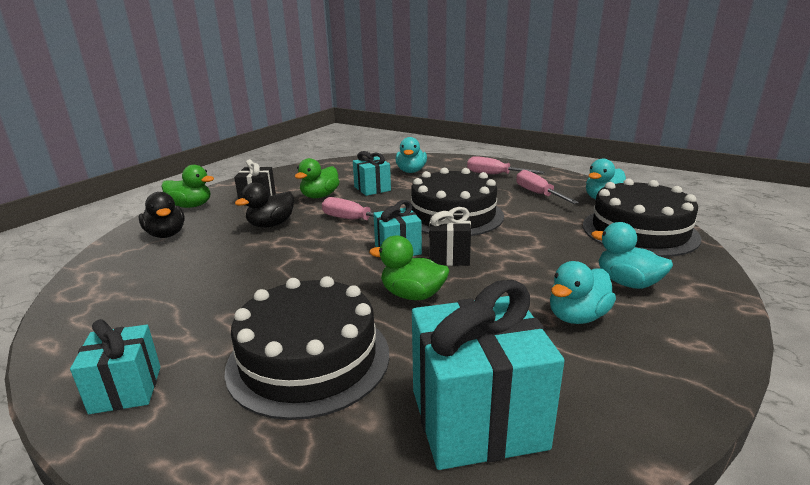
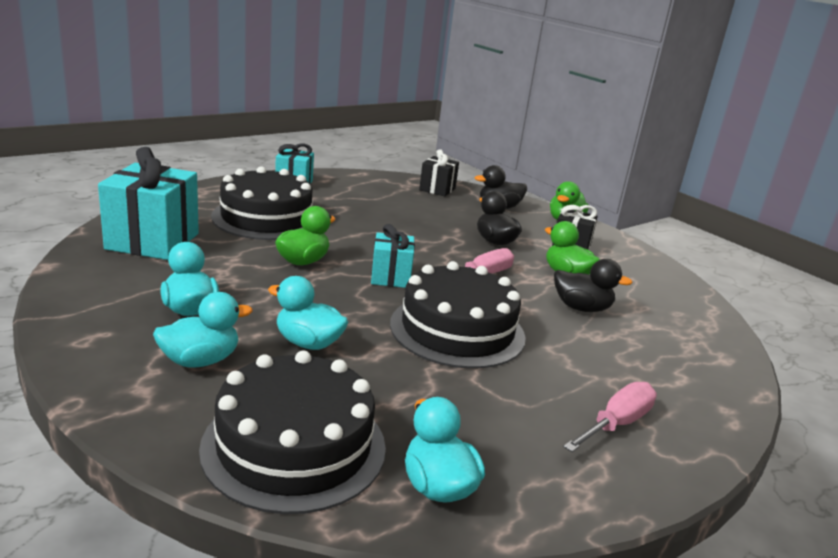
camera: 105 degrees right, 0 degrees up
(372, 189) = (581, 308): turquoise gift -> black duck
(411, 171) = (655, 354): turquoise duck -> turquoise duck (308, 343)
(449, 256) = (353, 294): black gift -> black gift (437, 189)
(538, 194) = (497, 426): pink screwdriver -> none

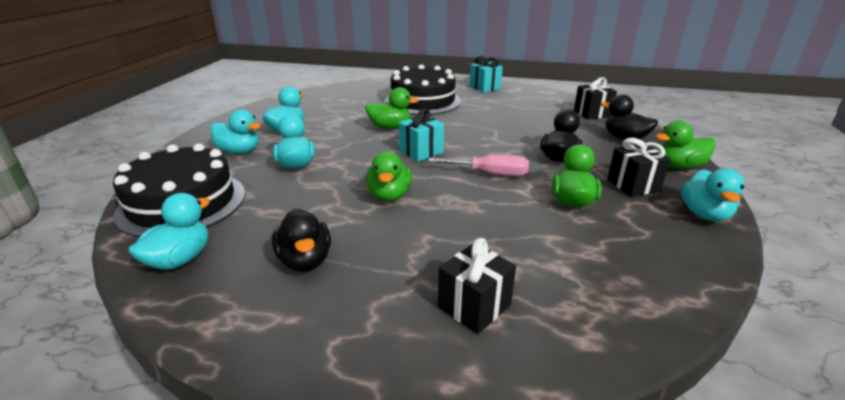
camera: 55 degrees right, 5 degrees up
(153, 241) = (341, 97): turquoise gift -> none
(457, 330) = (389, 195): black cake -> green duck
(581, 308) = (525, 227): black duck -> black duck (305, 260)
(616, 424) = (348, 307): pink screwdriver -> none
(632, 253) = (704, 214): none -> turquoise duck
(660, 375) = (474, 306): none -> black gift

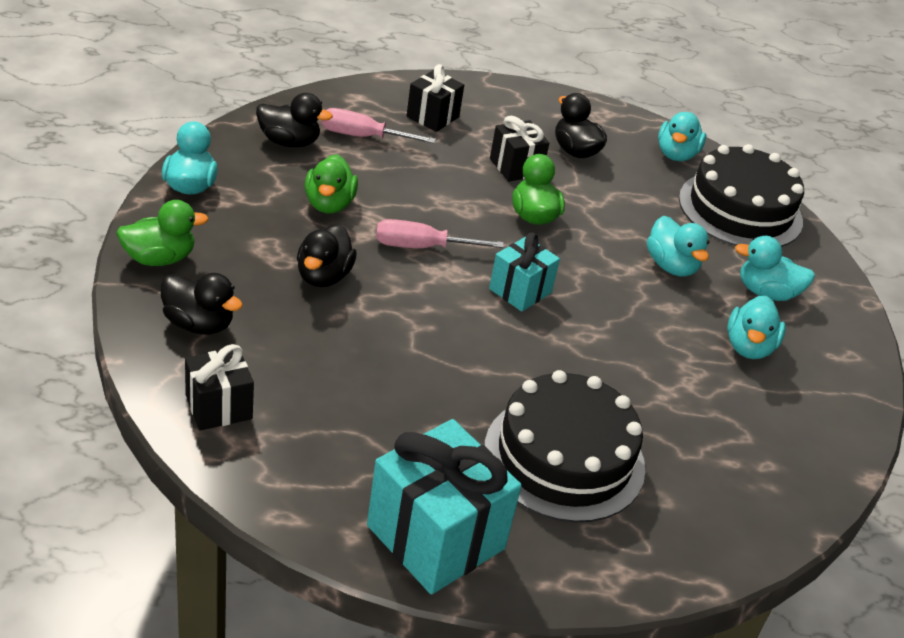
camera: 165 degrees right, 10 degrees up
(390, 127) = (590, 356): green duck -> none
(484, 87) = (435, 537): turquoise gift -> turquoise gift, size x1.76
(560, 272) = (363, 136): none -> pink screwdriver
(633, 185) = (245, 226): black gift -> black gift (515, 167)
(642, 262) = (289, 142): none -> black duck

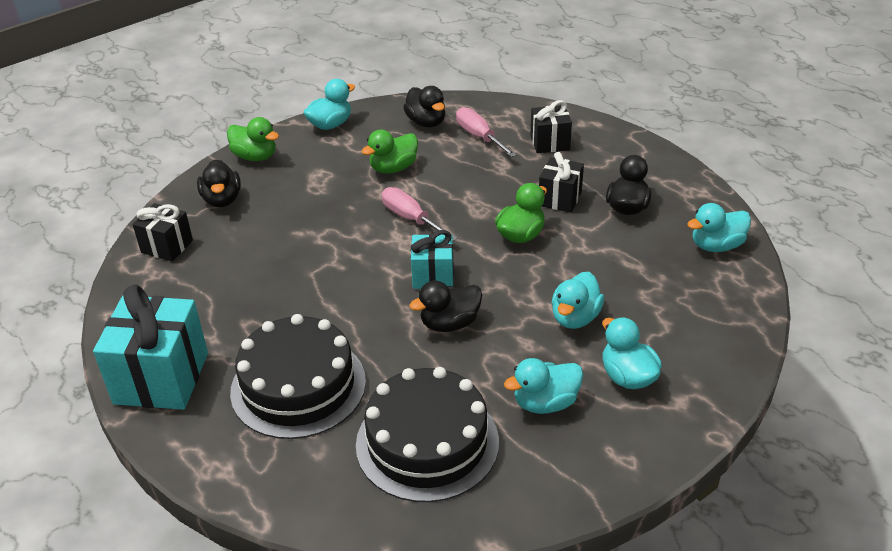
camera: 55 degrees right, 0 degrees up
(323, 276) = (325, 207): black duck -> black duck (449, 323)
(740, 210) = (708, 309): black cake -> black cake (427, 442)

